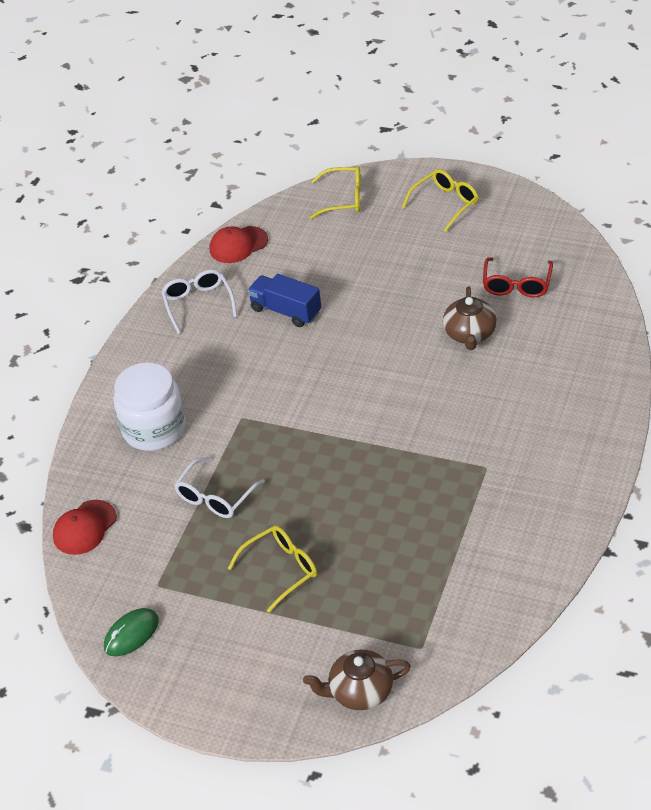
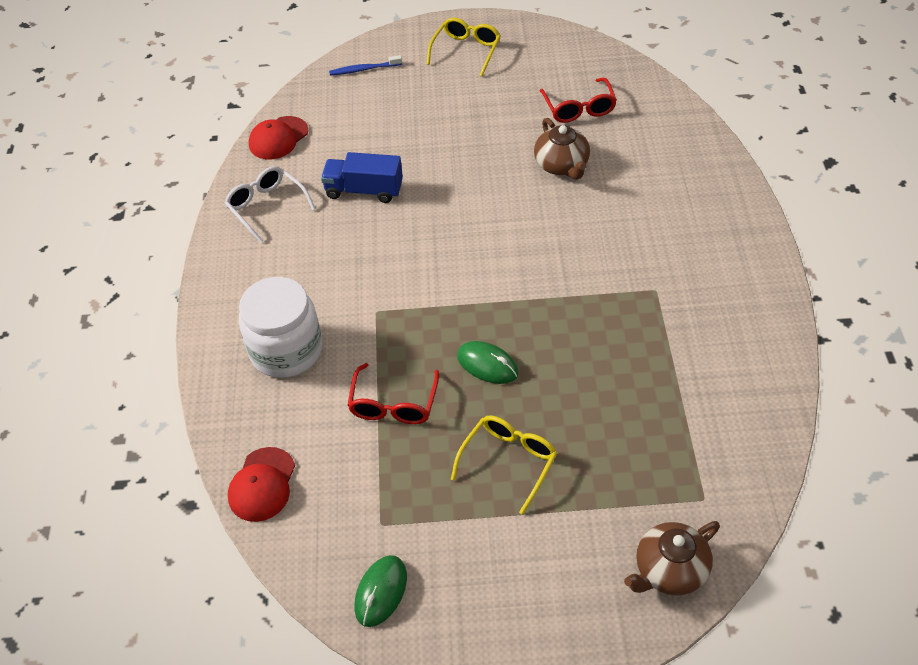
camera: 25 degrees left, 5 degrees up
(215, 497) = (393, 404): white glasses -> red glasses
(307, 488) = (487, 365): none -> green mouse
(344, 199) = (364, 69): yellow glasses -> blue toothbrush

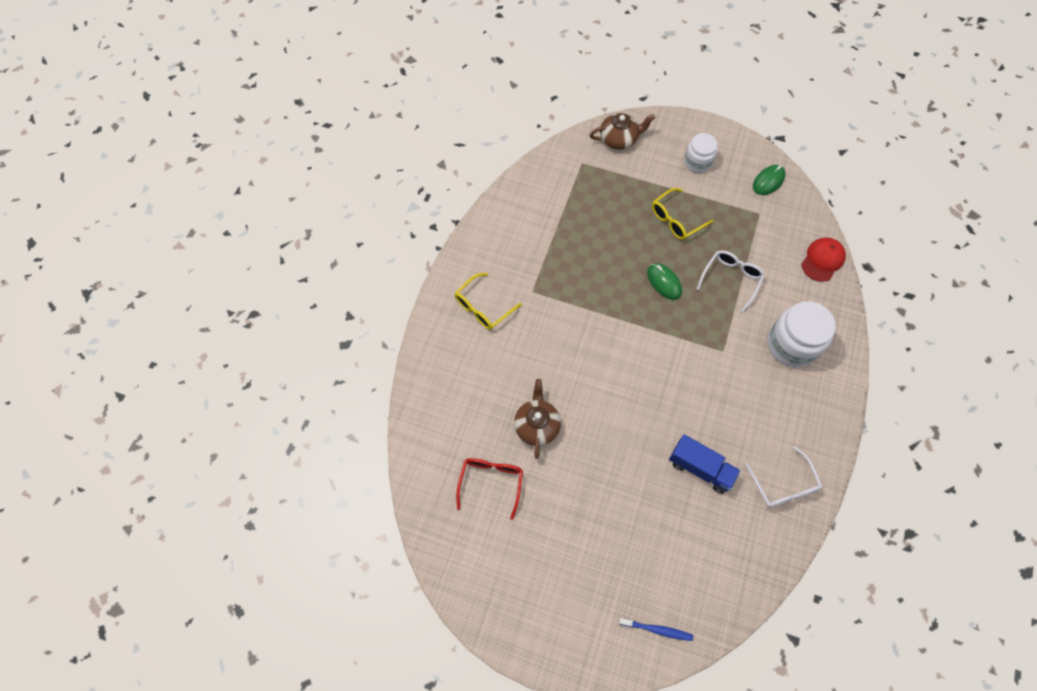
camera: 160 degrees left, 15 degrees up
(278, 138) = (759, 566): red cap -> none
(393, 404) = (731, 279): red glasses -> white glasses
(466, 51) = (551, 610): yellow glasses -> yellow glasses (483, 307)
(515, 580) = (697, 162): none -> white jar

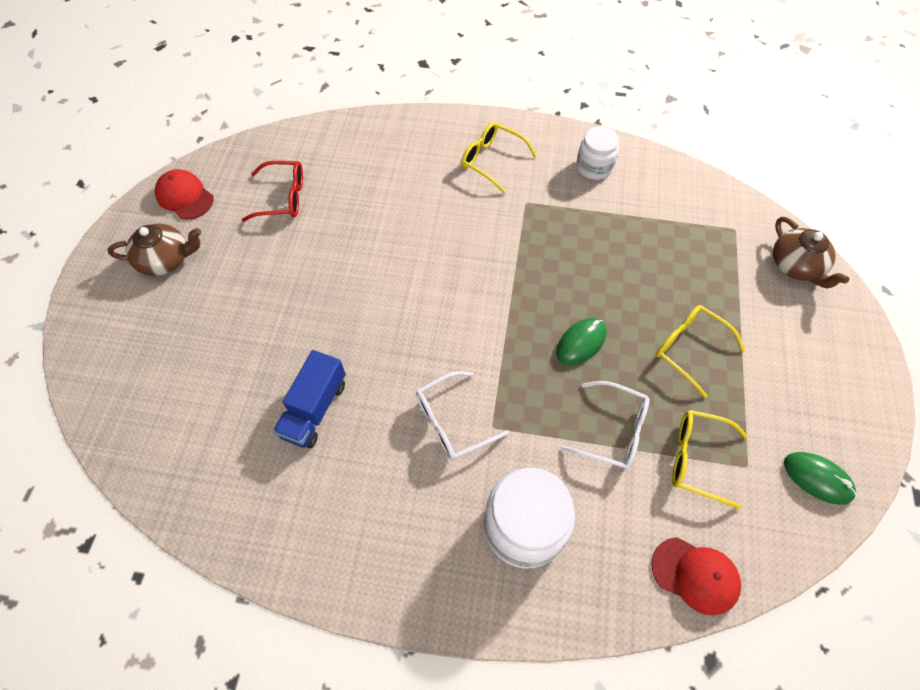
camera: 80 degrees right, 5 degrees down
(472, 573) = (185, 197): none -> red cap
(537, 425) = (353, 229): brown teapot -> brown teapot (166, 260)
(657, 629) = (112, 375): blue toothbrush -> none
(697, 162) = (805, 370): white jar -> white jar (594, 167)
(753, 238) = (696, 459): none -> yellow glasses
(783, 485) = (297, 521): white glasses -> white glasses (452, 422)

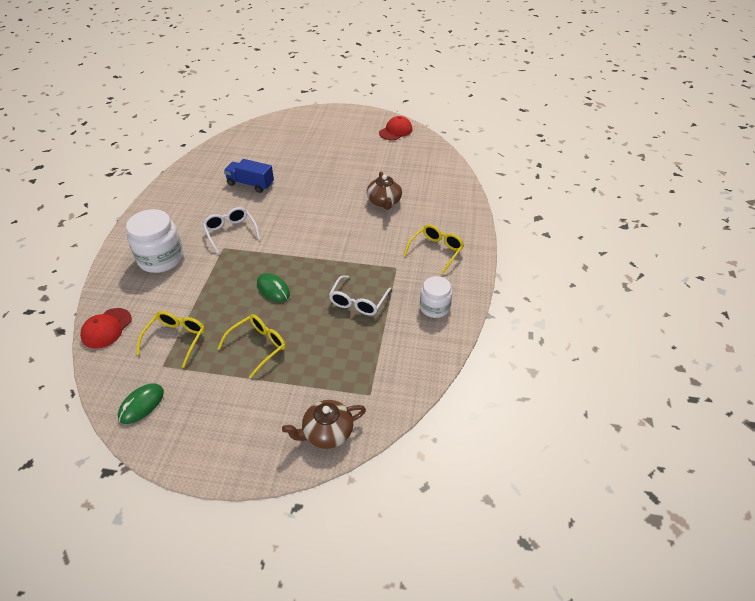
camera: 90 degrees right, 15 degrees down
(166, 260) = (351, 130): brown teapot -> brown teapot (384, 202)
(283, 198) = (396, 163): red glasses -> none
(613, 431) = (206, 300): white glasses -> white glasses (358, 302)

